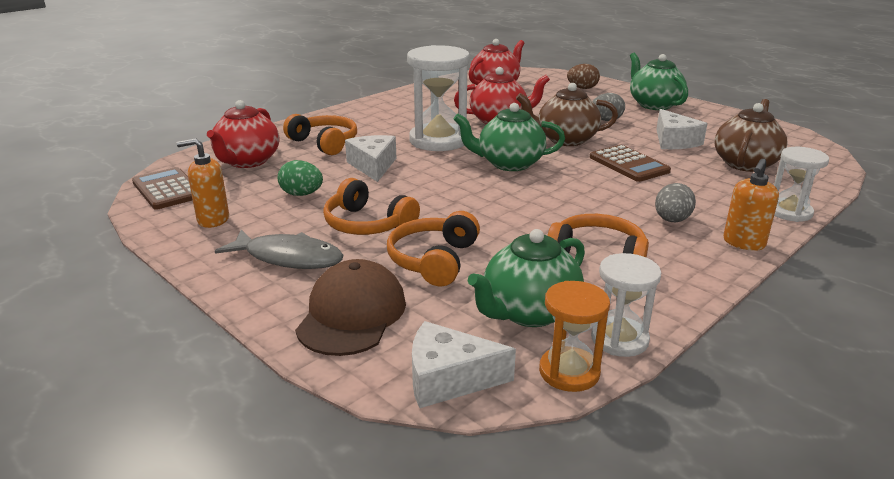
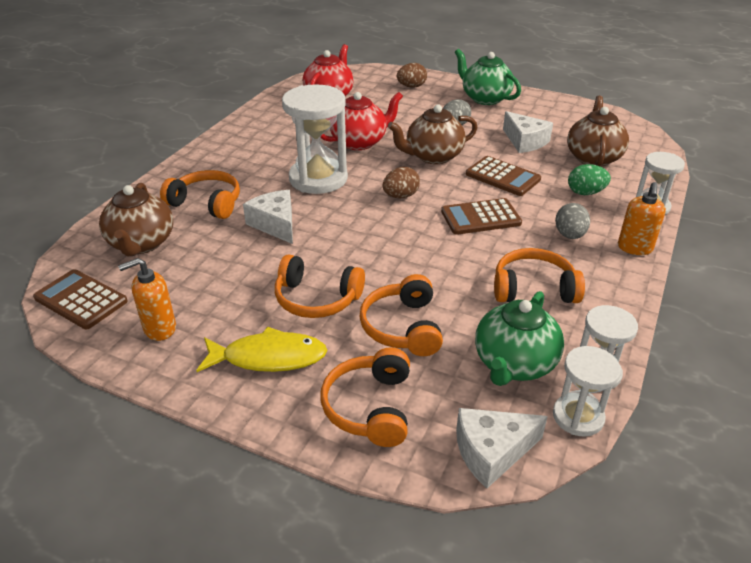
camera: 20 degrees left, 10 degrees up
(247, 161) = (141, 243): red teapot -> brown teapot
(288, 258) = (268, 357): grey fish -> yellow fish
(302, 194) = (228, 275): green egg -> green egg (585, 193)
(352, 314) = (370, 407): brown cap -> orange headphones
(509, 164) = (400, 196): green teapot -> brown egg
(569, 372) = (578, 416): orange hourglass -> white hourglass
(581, 191) = (480, 217): none -> brown calculator

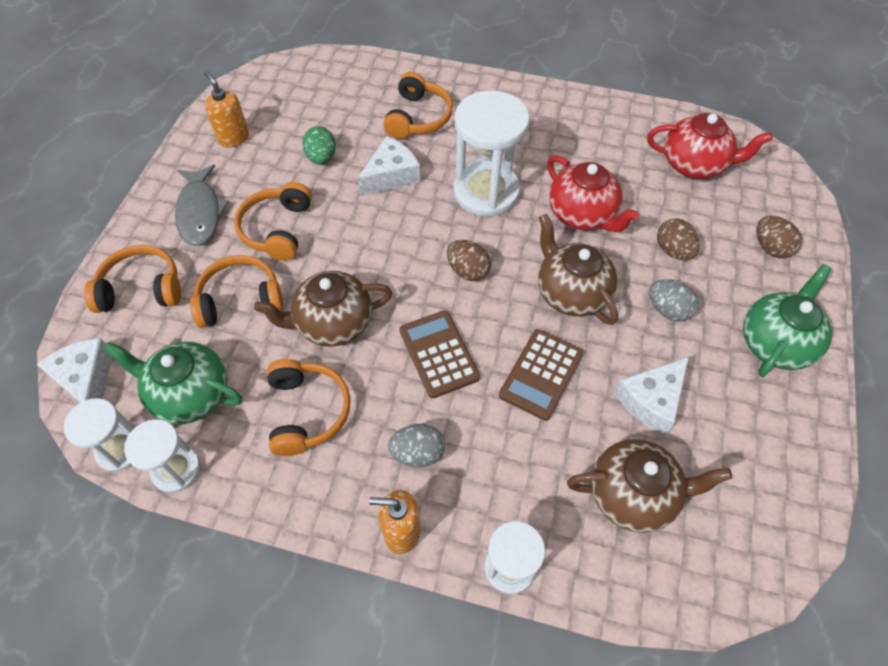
camera: 80 degrees right, 20 degrees up
(80, 300) = (266, 84): brown calculator -> none
(141, 243) = (345, 94): brown teapot -> brown teapot (333, 323)
(268, 357) = (200, 212): yellow fish -> grey fish
(404, 116) = (673, 251): none -> brown egg
(585, 193) = (526, 478): green egg -> green egg (321, 158)

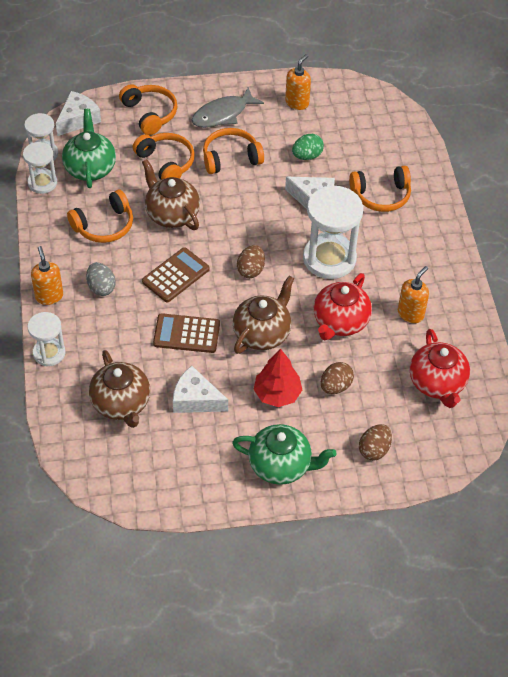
camera: 65 degrees right, 5 degrees down
(594, 152) = (410, 314): none -> orange soap dispenser
(668, 310) = (277, 394): grey egg -> red tree

